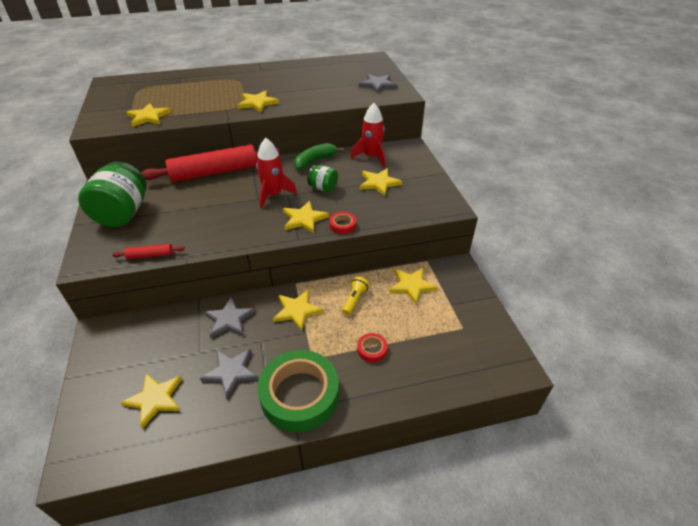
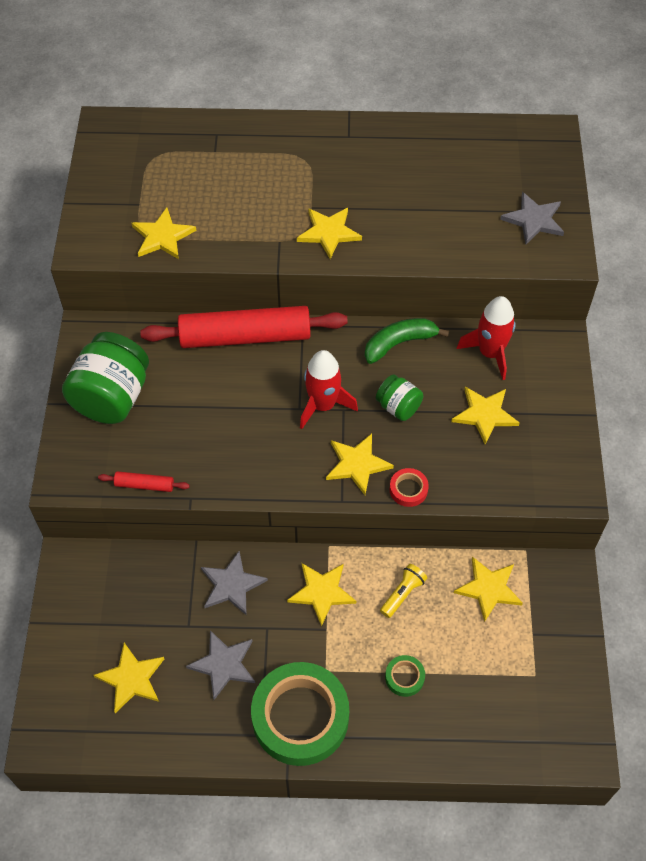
camera: 15 degrees right, 15 degrees up
(372, 349) = (404, 677): red tape -> green tape

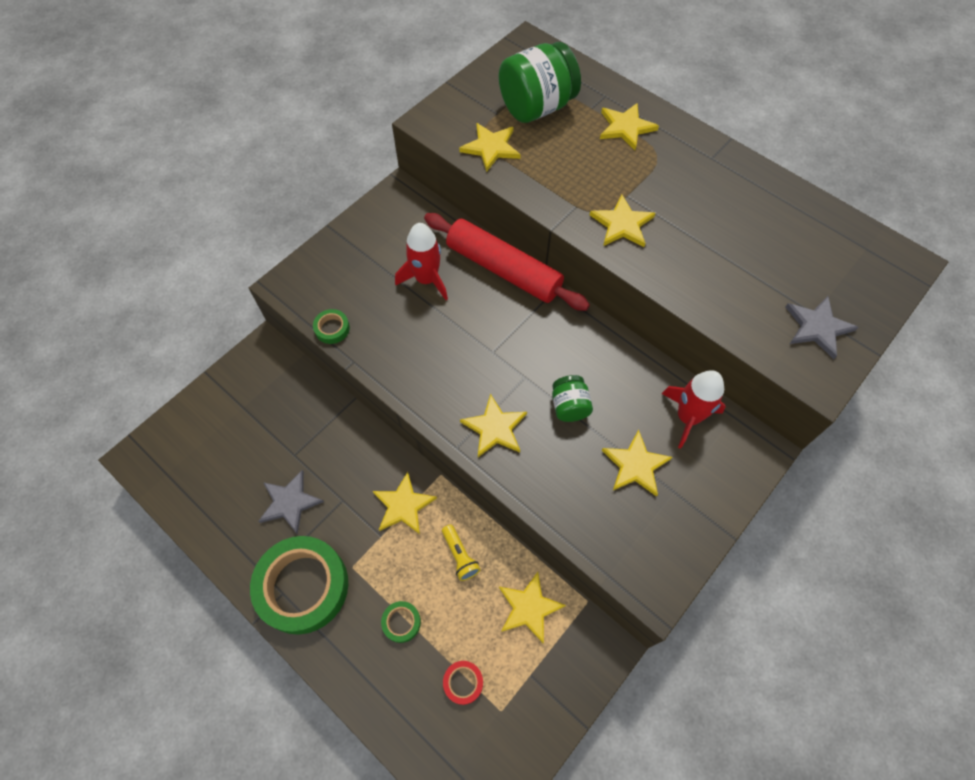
camera: 40 degrees right, 5 degrees up
(112, 397) = (371, 250): green jar -> green jar (537, 107)
(131, 678) = (225, 462): yellow star -> yellow star (625, 127)
(144, 485) = (332, 328): red rolling pin -> green tape
(232, 585) = (348, 449): grey star -> none
(323, 405) = (512, 362): red rocket -> red rocket (426, 279)
(399, 343) = (617, 356): green banana -> none
(403, 594) = (460, 556): yellow flashlight -> yellow flashlight turned 75 degrees clockwise
(408, 489) = (515, 479): red tape -> red tape (463, 682)

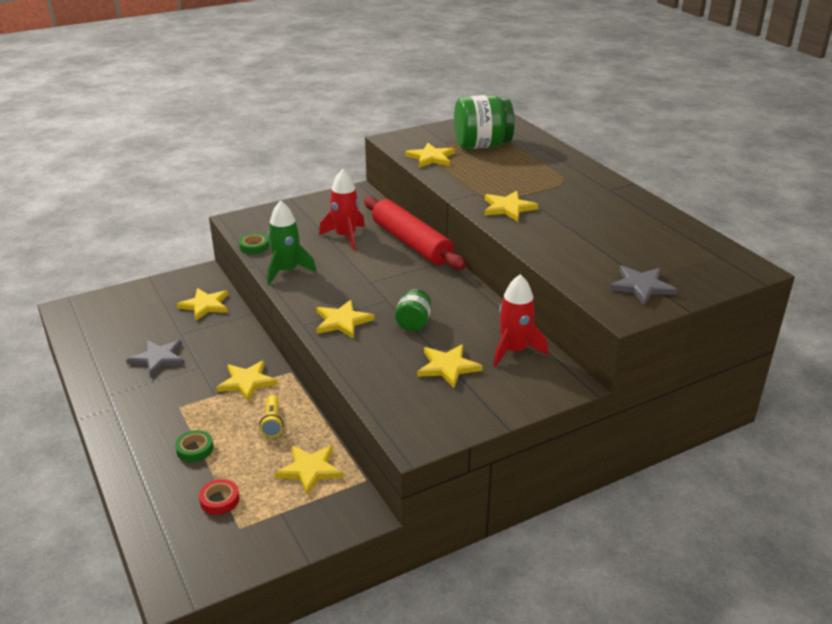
camera: 20 degrees right, 30 degrees down
(303, 586) = (132, 408): green tape -> none
(392, 361) = (287, 271): none -> green rocket
(625, 127) = (547, 165): yellow star -> yellow star (205, 305)

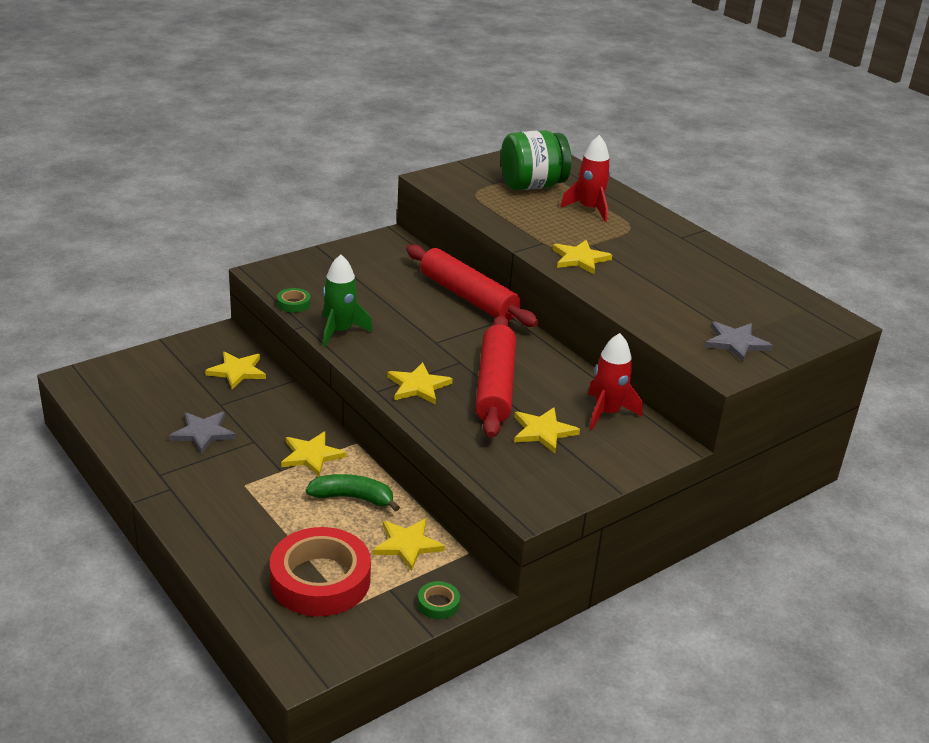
camera: 10 degrees left, 0 degrees up
(195, 449) = (276, 529): green tape -> green tape (438, 604)
(219, 500) = (320, 580): red tape -> red tape, size x2.42
(272, 423) = (353, 498): yellow flashlight -> green banana
(345, 236) = (393, 291): red rocket -> red rocket (589, 209)
(413, 323) = (495, 386): green jar -> red rolling pin
(431, 158) = (480, 200): yellow star -> none

